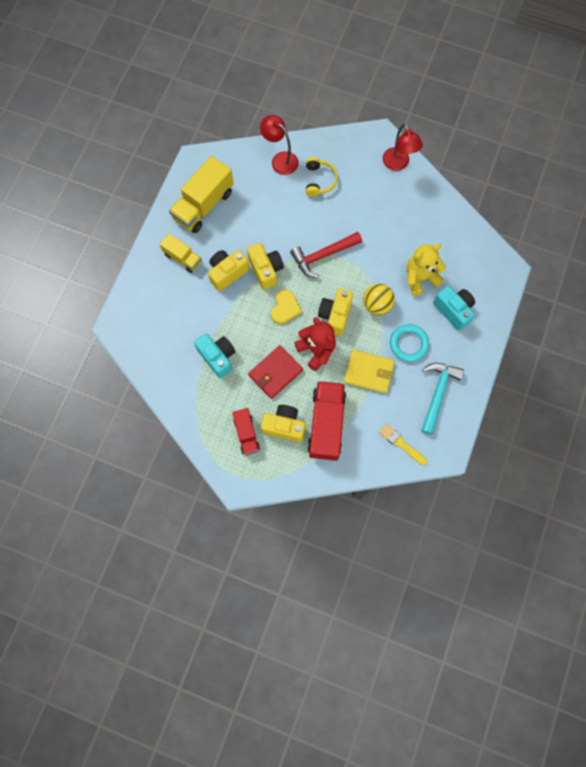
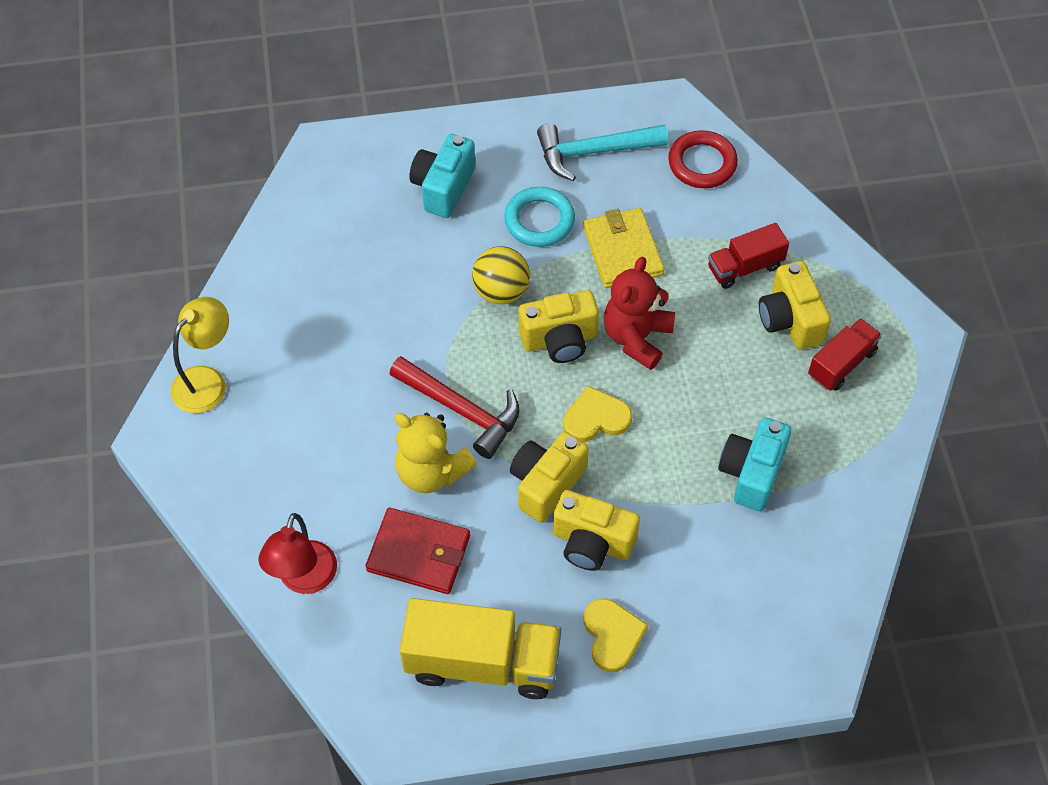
camera: 120 degrees left, 15 degrees down
(183, 258) = (612, 635): yellow truck -> yellow heart
(275, 373) = (715, 375): red wallet -> red wallet (419, 553)
(319, 180) = (313, 490): yellow headphones -> none
(326, 424) = (745, 267): red truck -> red truck, size x0.57
(398, 164) = (207, 381): red lamp -> yellow lamp
(401, 443) = (702, 163): yellow brush -> red ring
(420, 278) = (414, 254): yellow teddy bear -> yellow teddy bear (431, 471)

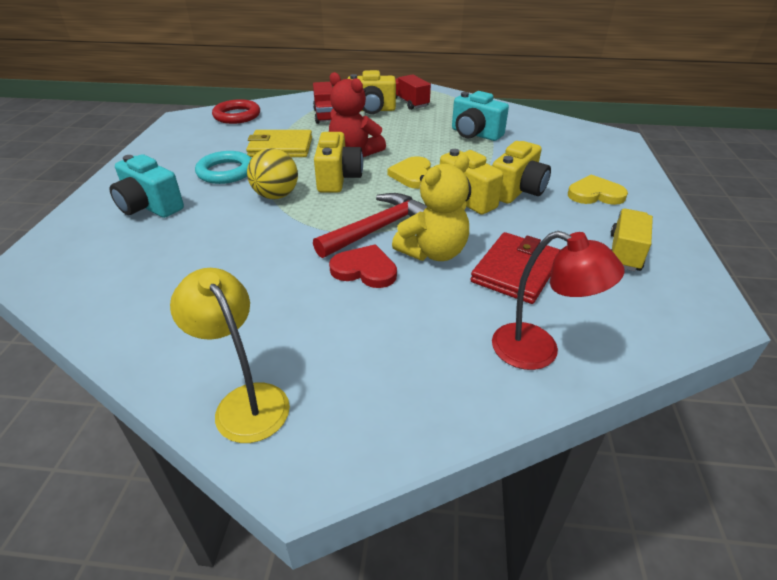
camera: 75 degrees left, 20 degrees down
(385, 416) = (365, 270): none -> red heart
(482, 662) = (624, 252): yellow truck -> yellow truck, size x0.57
(594, 152) = (188, 145): turquoise hammer -> none

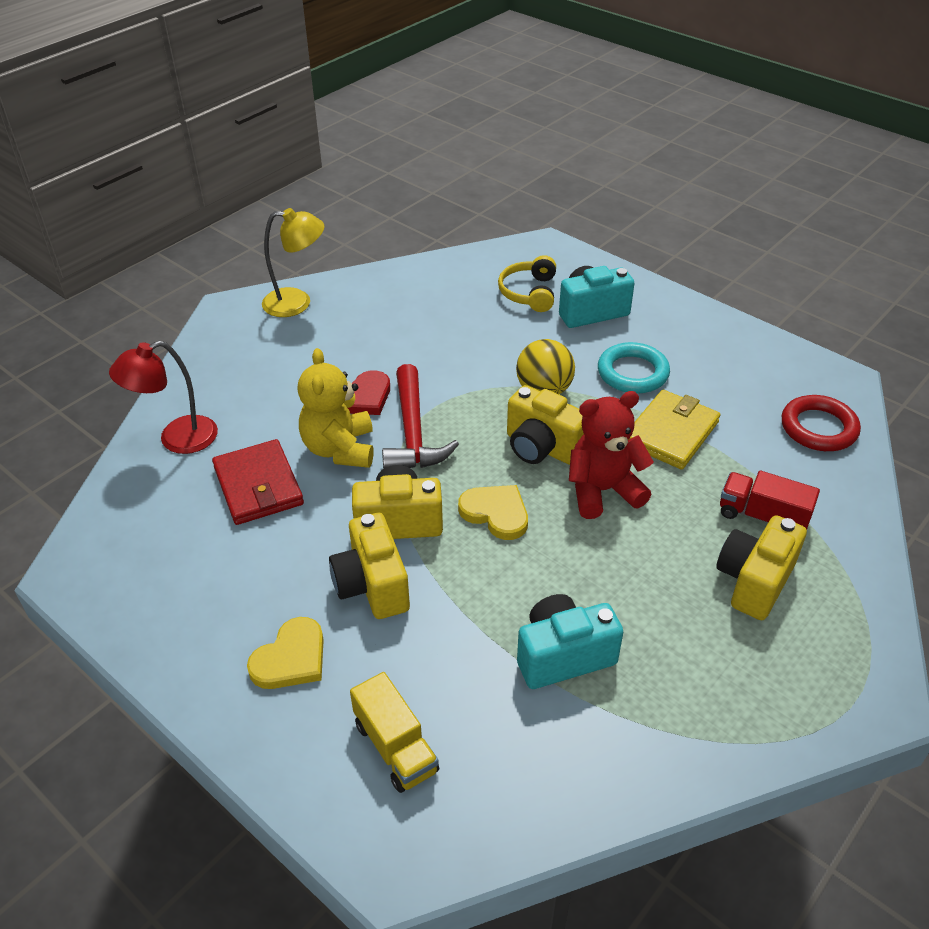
camera: 125 degrees right, 5 degrees up
(132, 244) = (529, 293): none -> yellow headphones
(409, 103) = (760, 651): red truck -> none
(624, 252) = (188, 585): yellow truck -> yellow truck (395, 747)

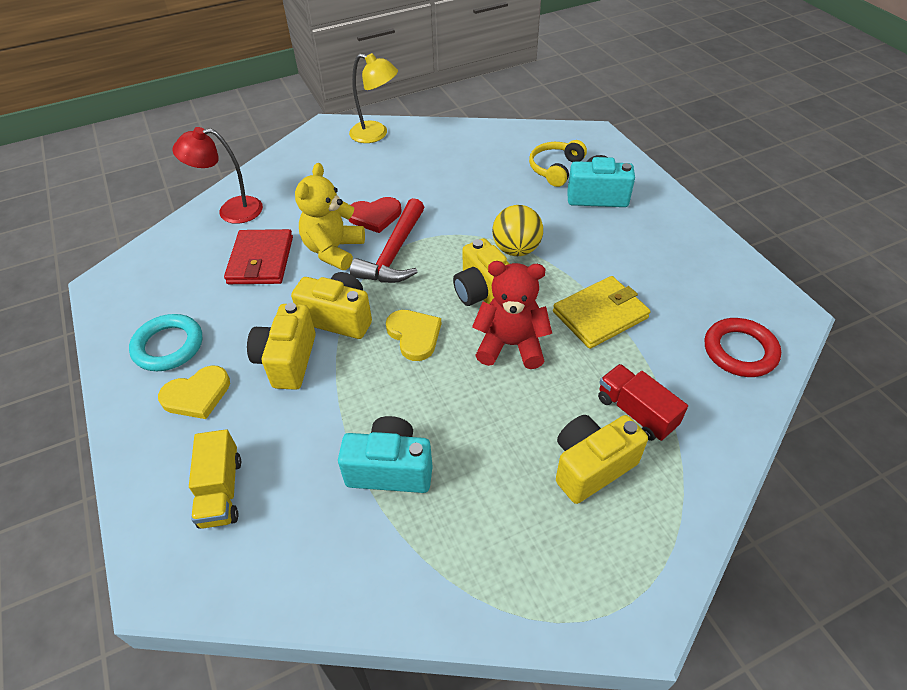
camera: 25 degrees right, 5 degrees up
(632, 373) = (599, 255): turquoise ring -> turquoise ring (168, 346)

